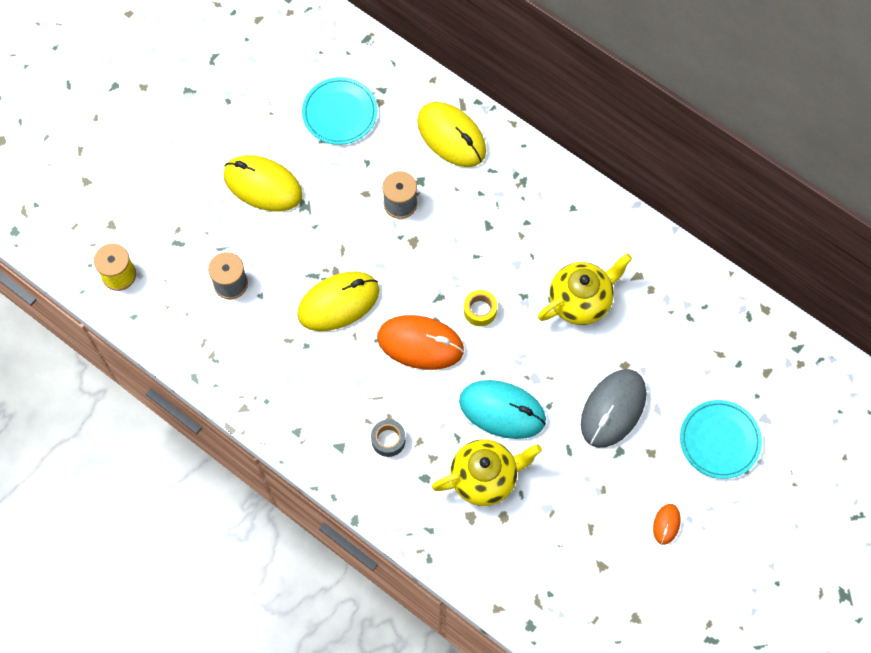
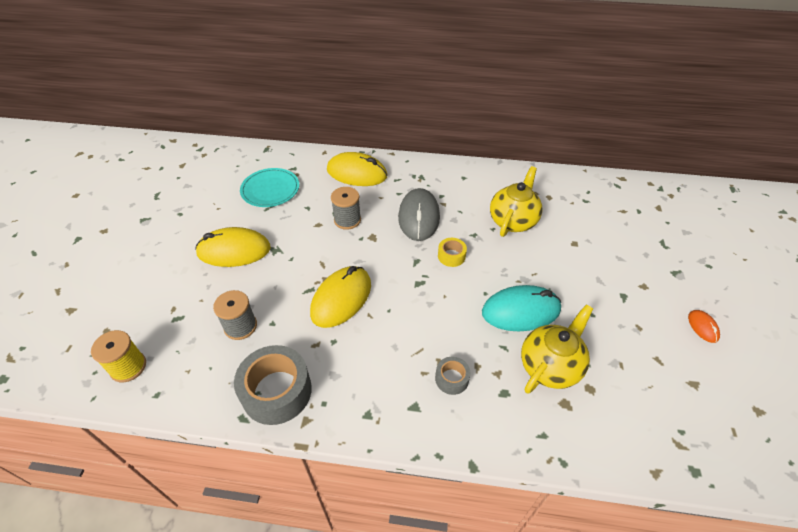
camera: 30 degrees left, 20 degrees down
(233, 368) = (276, 391): none -> grey tape
(420, 344) = (425, 296): orange mouse -> none
(613, 409) = (593, 272): grey mouse -> grey mouse (419, 217)
(719, 440) = (675, 257): turquoise plate -> none

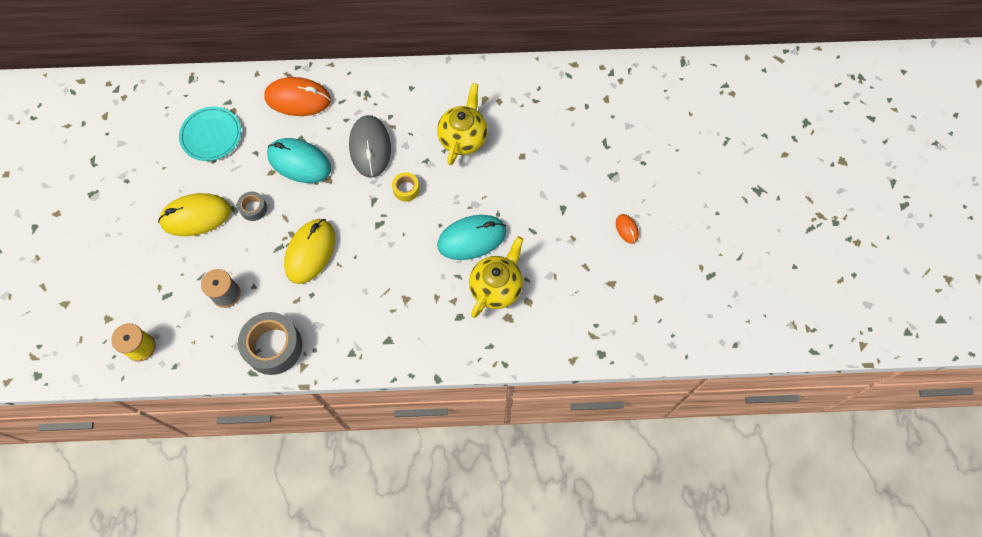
camera: 10 degrees left, 20 degrees up
(347, 220) = (299, 162): grey spool -> turquoise mouse
(357, 173) = (298, 99): yellow mouse -> orange mouse
(451, 379) = (416, 312): grey tape -> grey tape (253, 208)

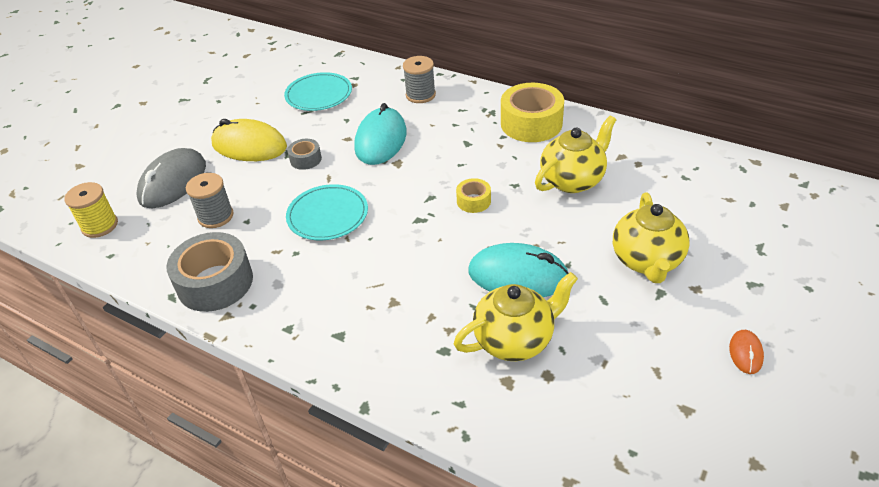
camera: 35 degrees right, 25 degrees down
(298, 99) = (420, 95): orange mouse -> grey spool
(299, 162) = (381, 140): turquoise mouse -> turquoise mouse turned 45 degrees clockwise
(310, 252) = (327, 215): yellow mouse -> turquoise plate
(370, 147) = (462, 153): grey mouse -> grey mouse (173, 182)
(403, 93) = (531, 123): none -> yellow tape
(544, 187) = (646, 261): none -> yellow teapot

